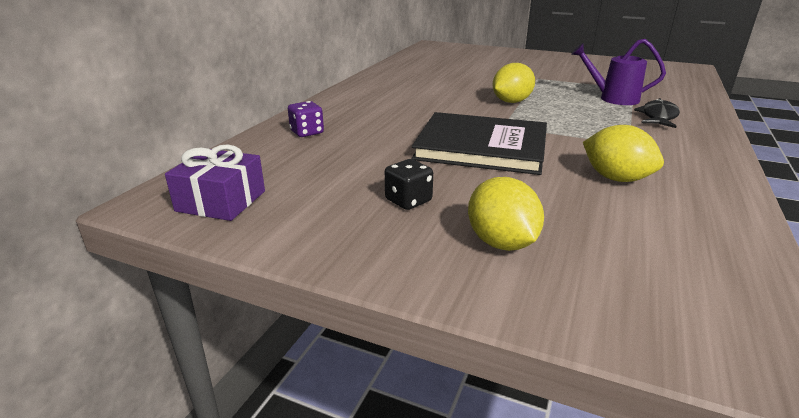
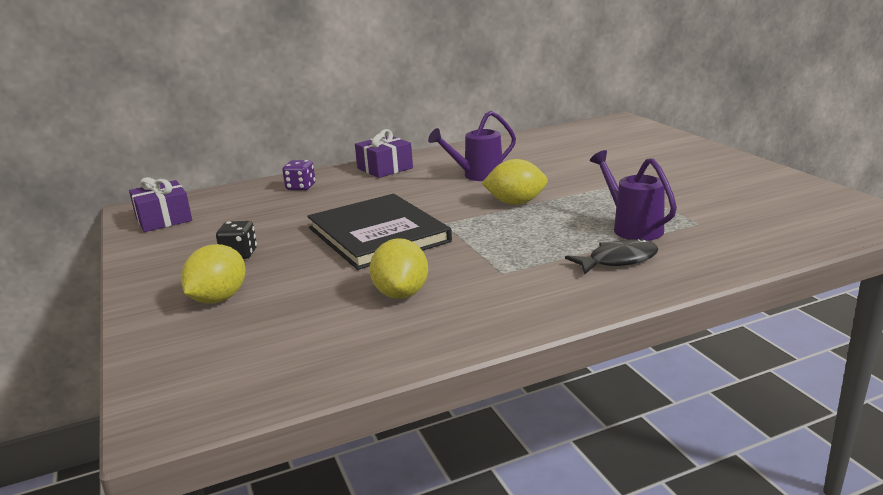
camera: 45 degrees right, 5 degrees down
(347, 102) = (385, 168): none -> purple gift
(436, 91) = (478, 175): none -> purple watering can

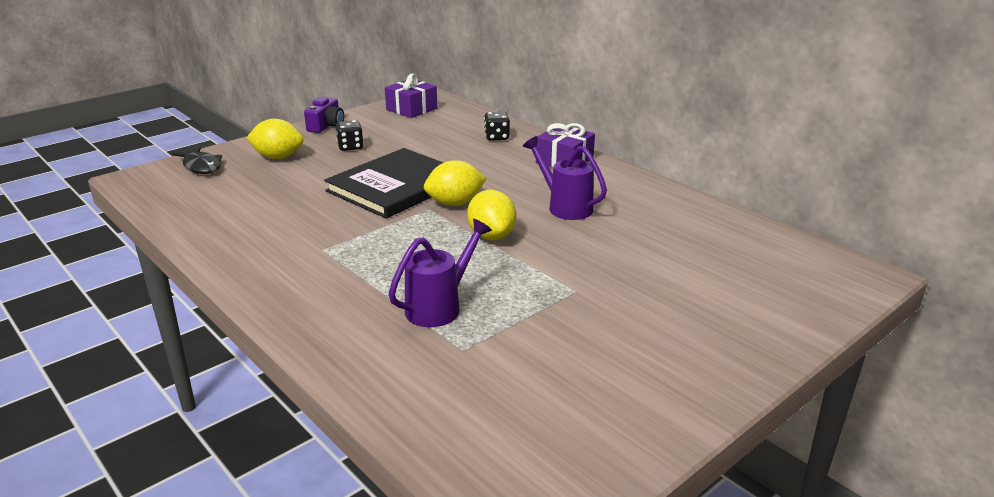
camera: 70 degrees right, 5 degrees up
(147, 267) = (326, 126): none -> purple camera
(301, 187) = (496, 137): purple dice -> black dice
(401, 294) = (283, 214): yellow lemon -> yellow lemon (455, 203)
(618, 260) = (353, 303): black fish -> black fish (201, 166)

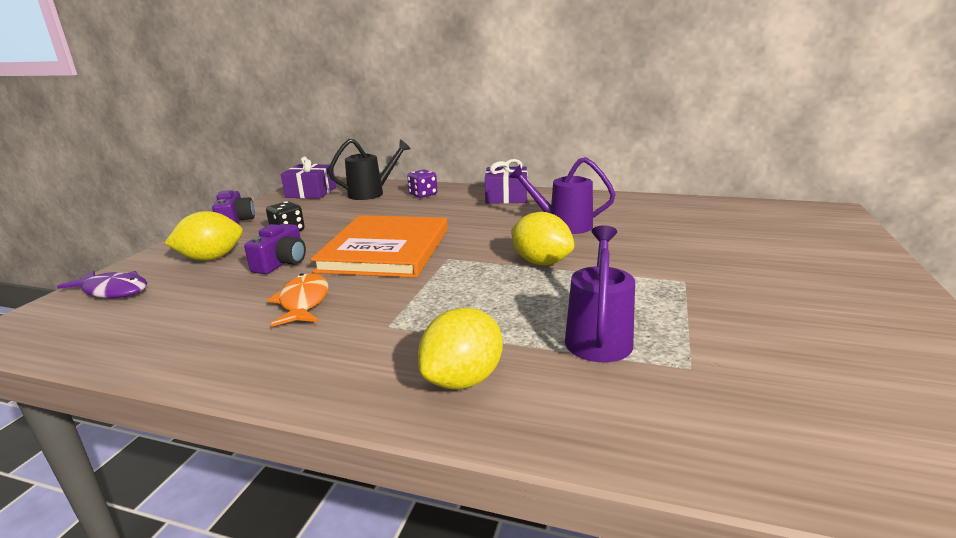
camera: 30 degrees left, 5 degrees down
(201, 166) = (113, 291): black fish -> purple fish
(294, 213) = (303, 302): none -> orange fish
(316, 176) = (282, 263): none -> purple camera
(396, 186) = (385, 250): black book -> orange book
(455, 203) = (465, 247): yellow lemon -> yellow lemon (463, 379)
(457, 123) = (371, 193): none -> black watering can
(496, 137) = (423, 195): black dice -> purple dice

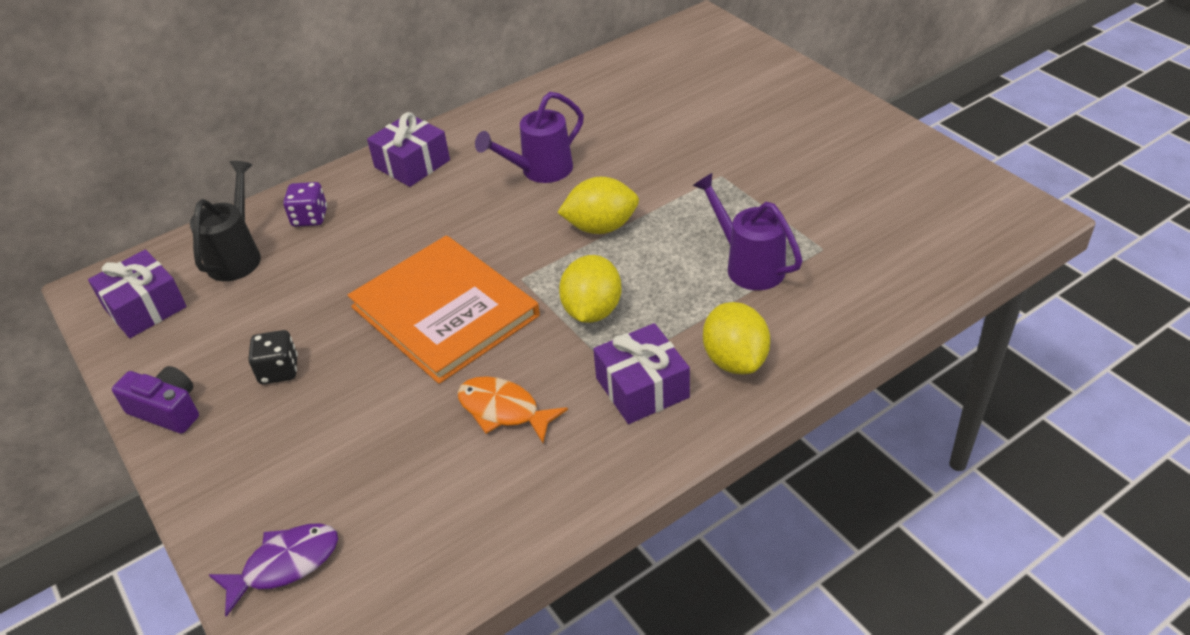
camera: 50 degrees left, 20 degrees up
(211, 258) = (285, 459): yellow lemon -> yellow lemon (592, 311)
(282, 263) = (379, 401): purple camera -> none
(378, 346) = (642, 388): none -> purple gift

